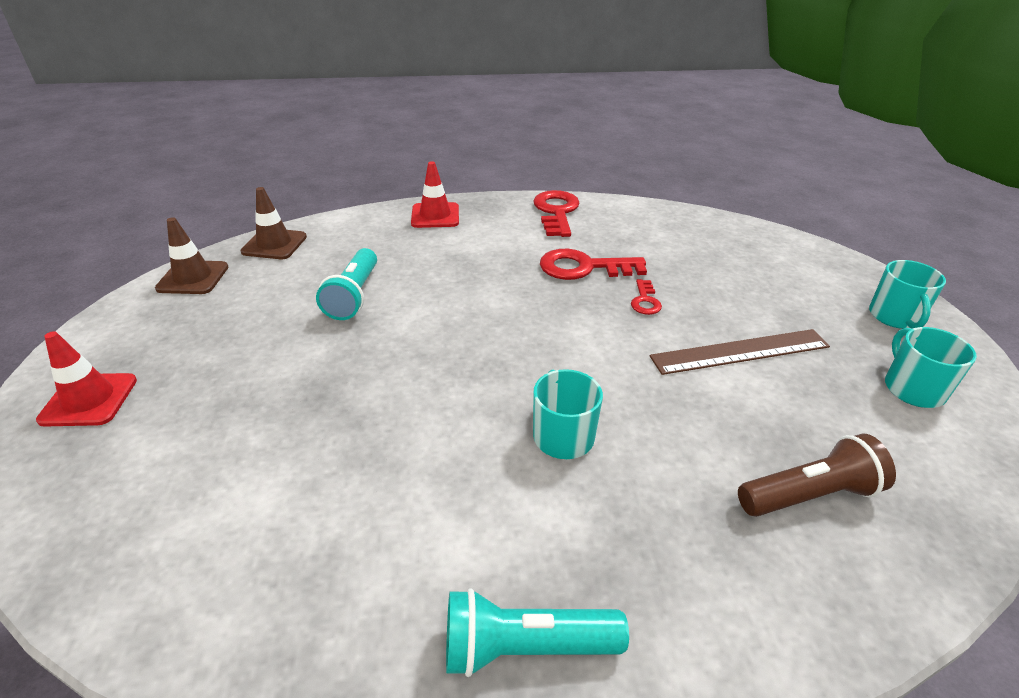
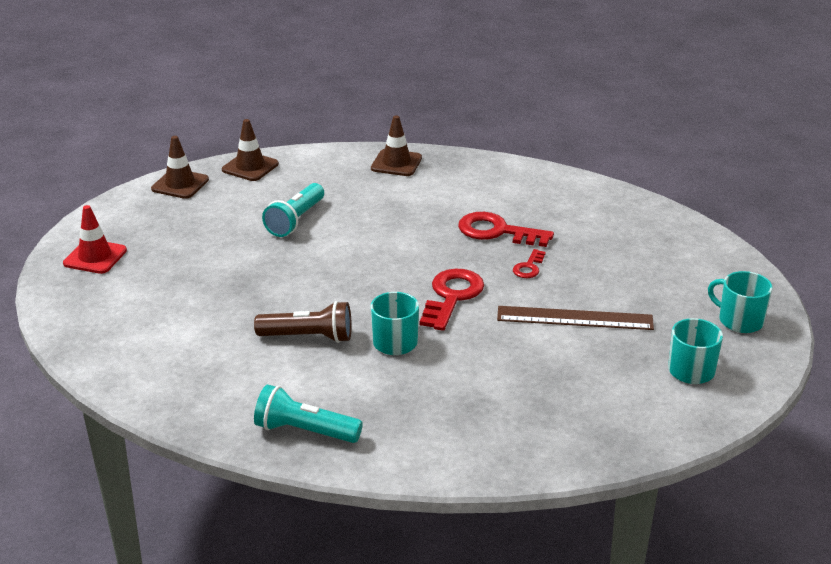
camera: 20 degrees right, 5 degrees down
(435, 216) = (396, 163): red traffic cone -> brown traffic cone
(556, 212) = (509, 177): red key -> red key (452, 296)
(809, 495) = (539, 408): brown flashlight -> brown flashlight (308, 337)
(895, 317) = (739, 320): turquoise mug -> turquoise mug turned 105 degrees clockwise

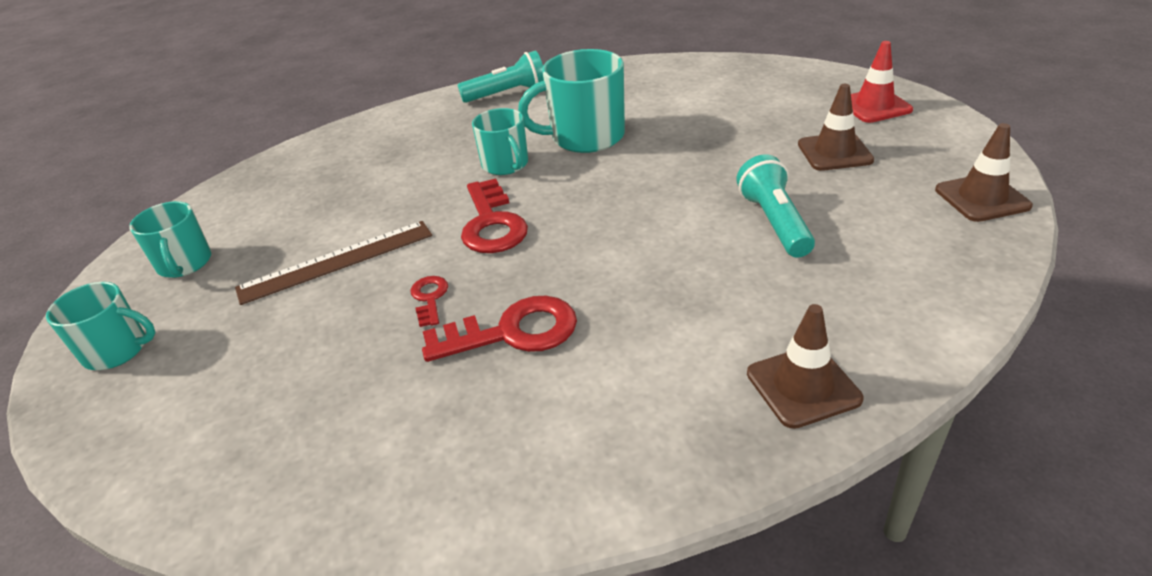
camera: 150 degrees right, 5 degrees up
(250, 167) = (969, 263): brown traffic cone -> brown traffic cone (834, 152)
(308, 337) = (585, 137): brown flashlight -> turquoise mug

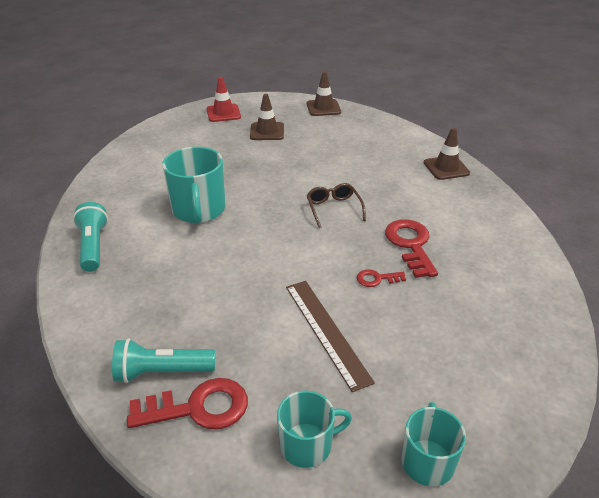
camera: 90 degrees left, 0 degrees up
(492, 224) = (299, 253): red key -> red key (198, 408)
(505, 165) = (220, 247): turquoise mug -> none
(606, 244) = (334, 209): none -> brown glasses
(774, 222) = (327, 157): turquoise flashlight -> turquoise flashlight (162, 372)

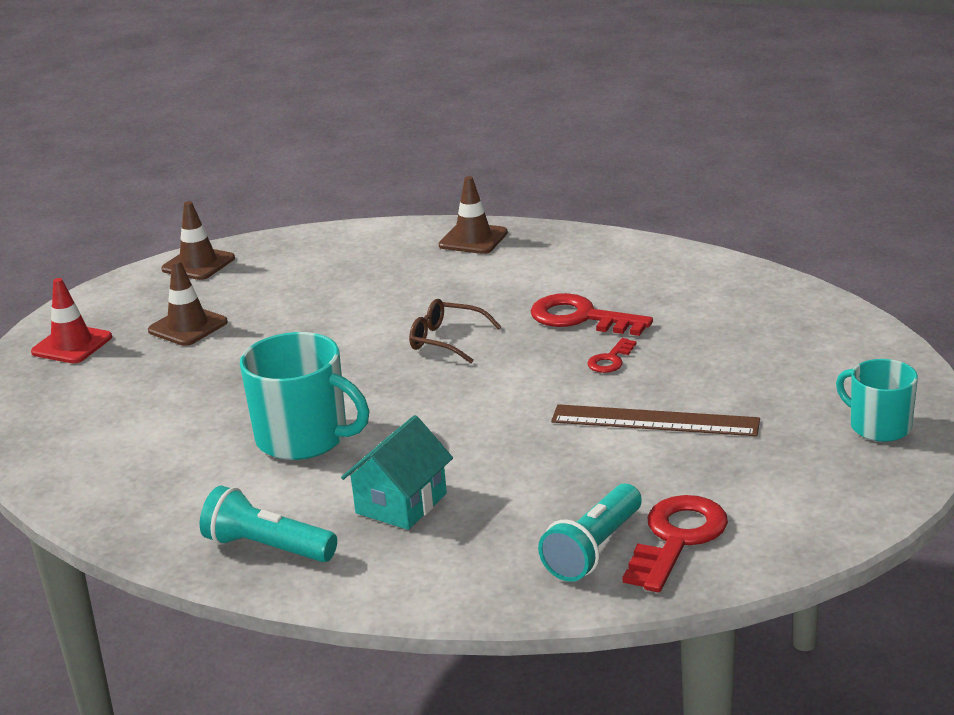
camera: 50 degrees left, 10 degrees down
(161, 271) = (401, 503): none -> turquoise house
(307, 444) = (796, 485): turquoise mug -> none

